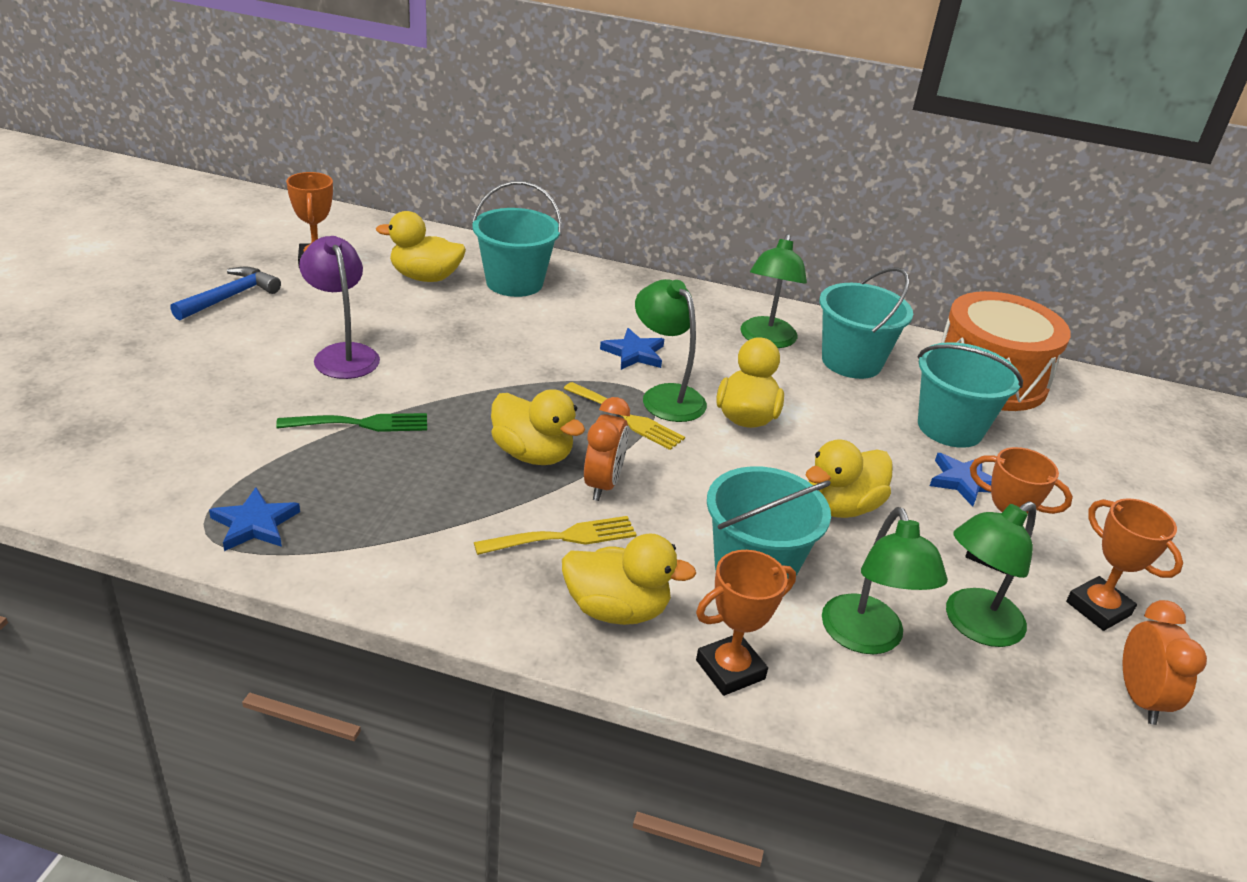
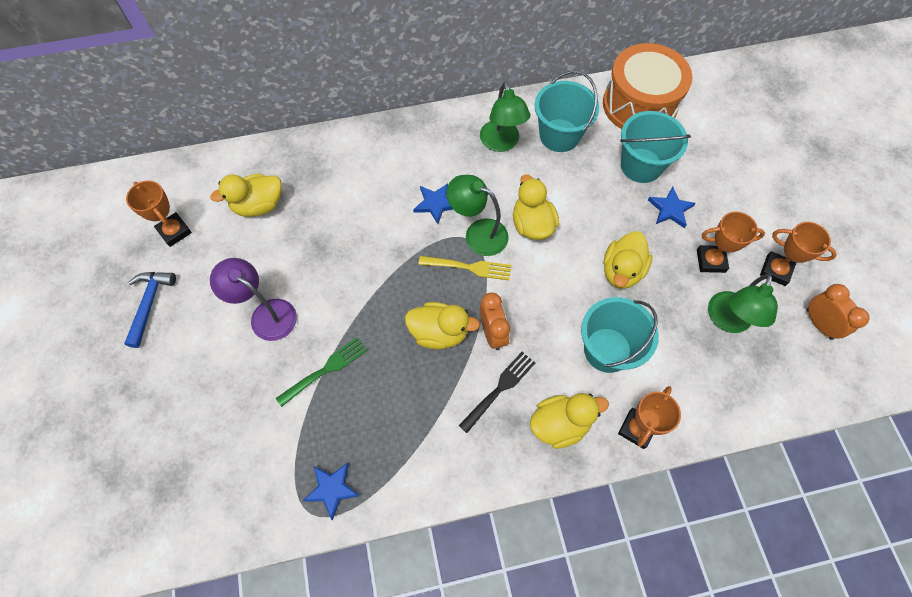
camera: 25 degrees left, 30 degrees up
(514, 282) = (318, 176): turquoise bucket -> none
(562, 538) = (499, 389): yellow fork -> black fork
(867, 638) = (685, 364): green lamp -> none

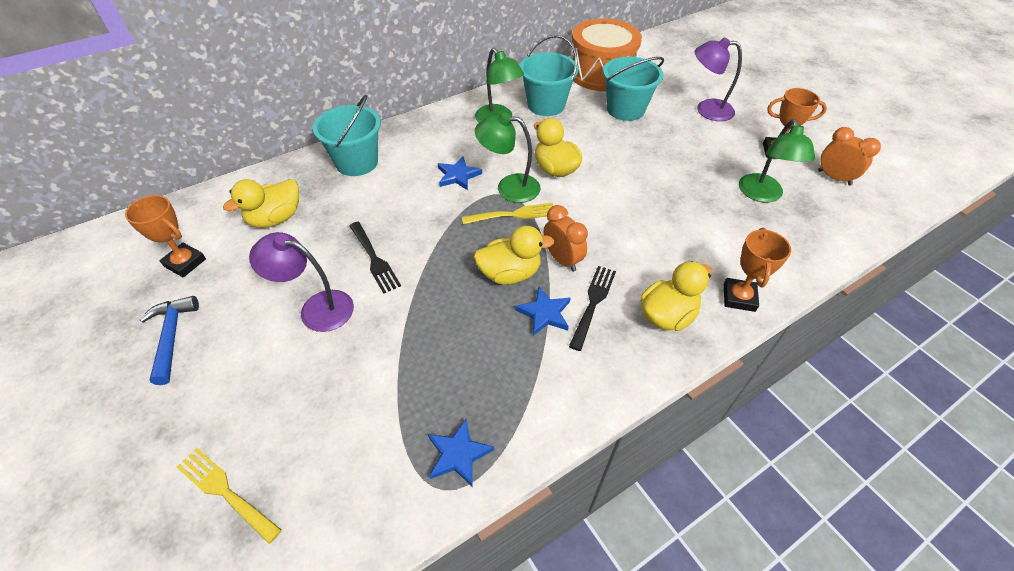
camera: 20 degrees left, 15 degrees down
(159, 456) = (226, 492): none -> yellow fork
(325, 370) = (403, 340): green fork -> none
(328, 277) = (373, 258): none -> black fork
(607, 350) = (675, 243): turquoise bucket -> turquoise bucket (357, 162)
(621, 271) = (652, 183): yellow duck -> none
(670, 209) = (666, 132): blue star -> blue star (544, 313)
(710, 261) = (721, 158): orange trophy -> none
(730, 191) = (706, 110): none -> purple lamp

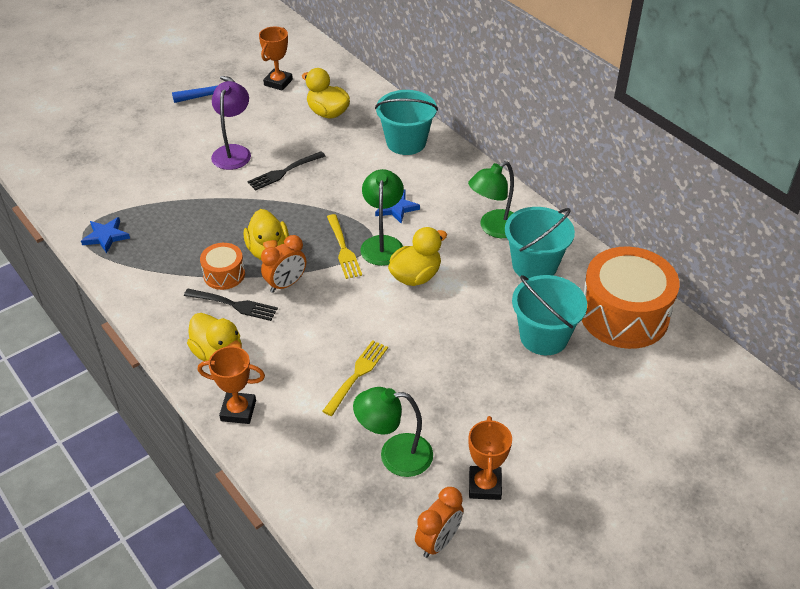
camera: 85 degrees right, 5 degrees down
(226, 492) = (97, 144): yellow fork -> yellow fork (357, 375)
(544, 313) = (224, 274): blue star -> orange drum
(706, 110) = (565, 421): purple lamp -> none

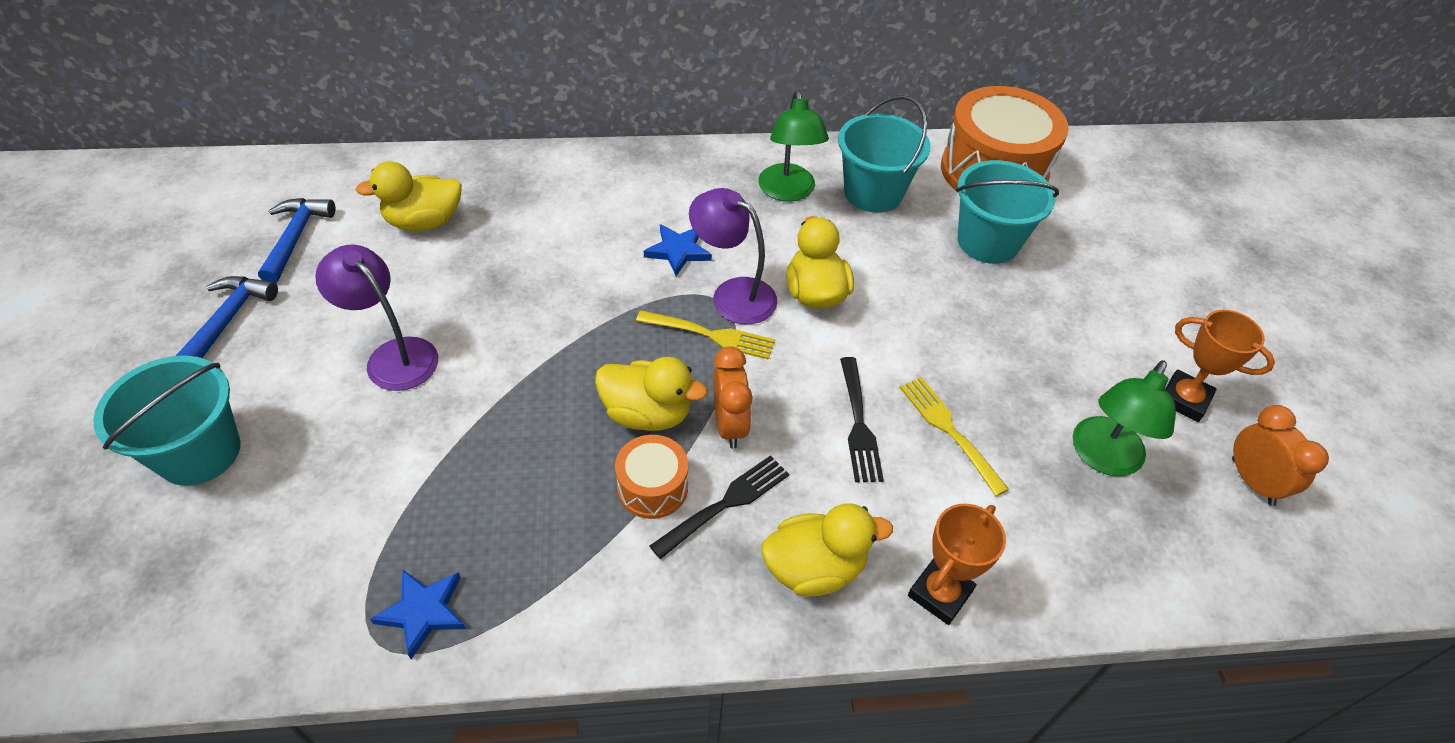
camera: 60 degrees left, 5 degrees up
(278, 82) = (296, 237): orange trophy -> blue hammer
(284, 171) = (498, 321): black fork -> black fork (858, 423)
(382, 243) = (733, 294): green lamp -> purple lamp
(406, 142) = (565, 184): turquoise bucket -> turquoise bucket (199, 452)

